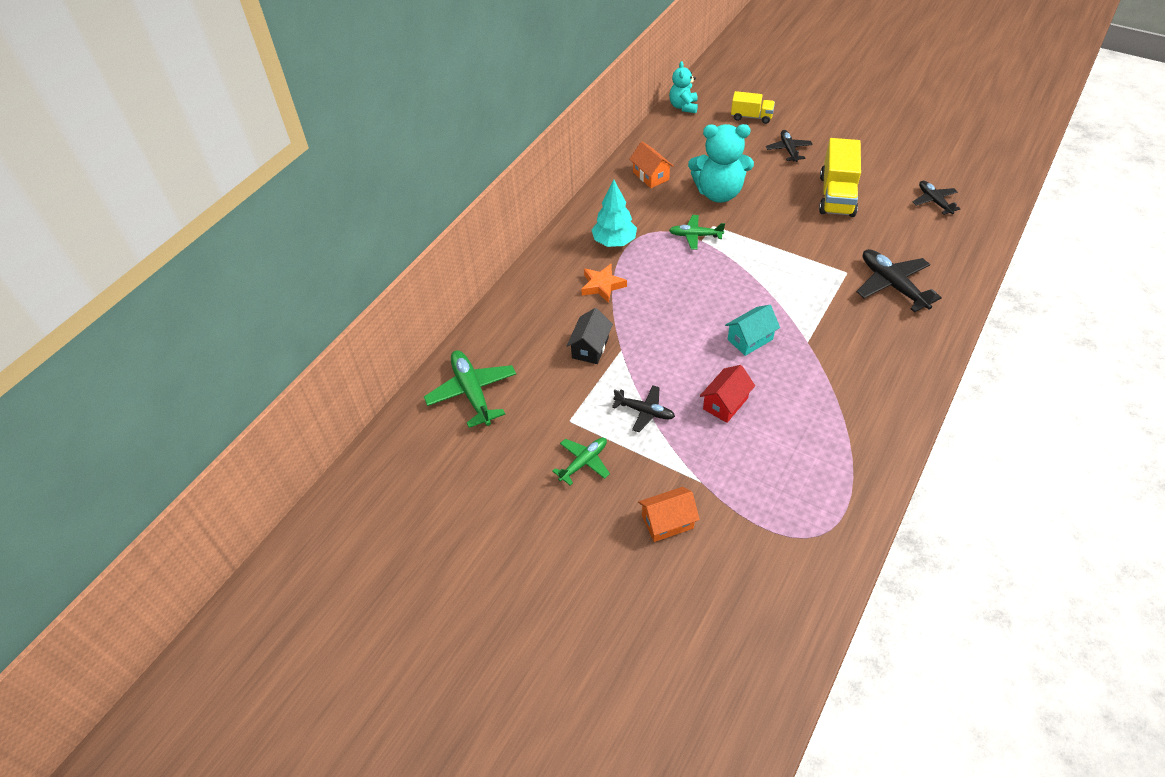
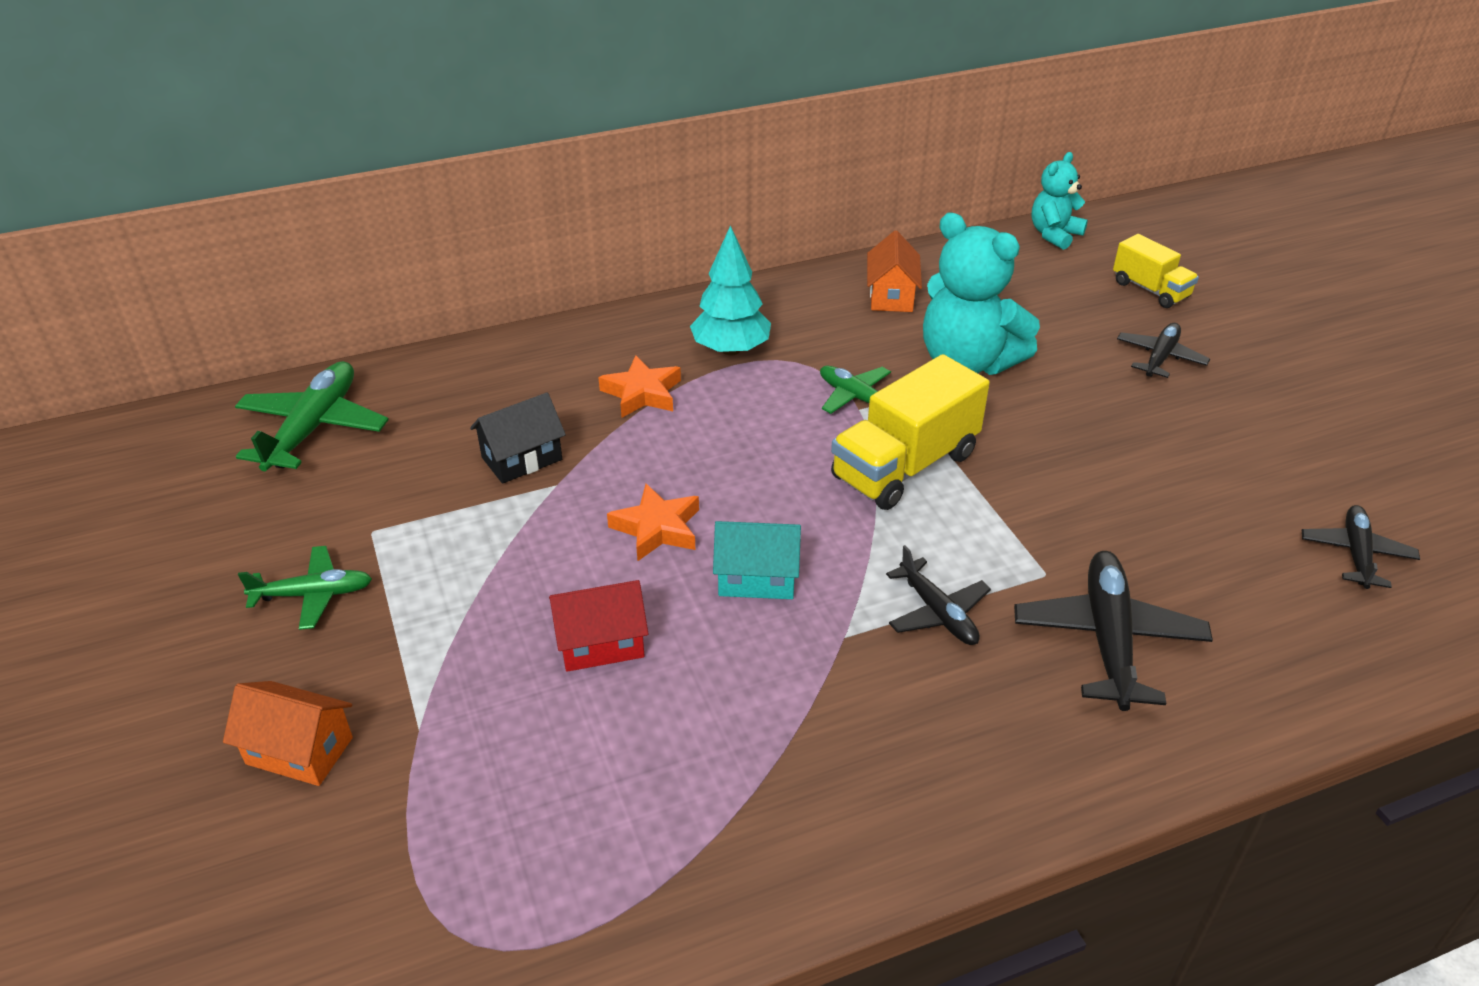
camera: 35 degrees right, 10 degrees down
(644, 411) = (477, 581): black plane -> black plane (937, 613)
(687, 343) = (657, 528): none -> orange star
(836, 195) = (1168, 457): yellow truck -> yellow truck (905, 466)

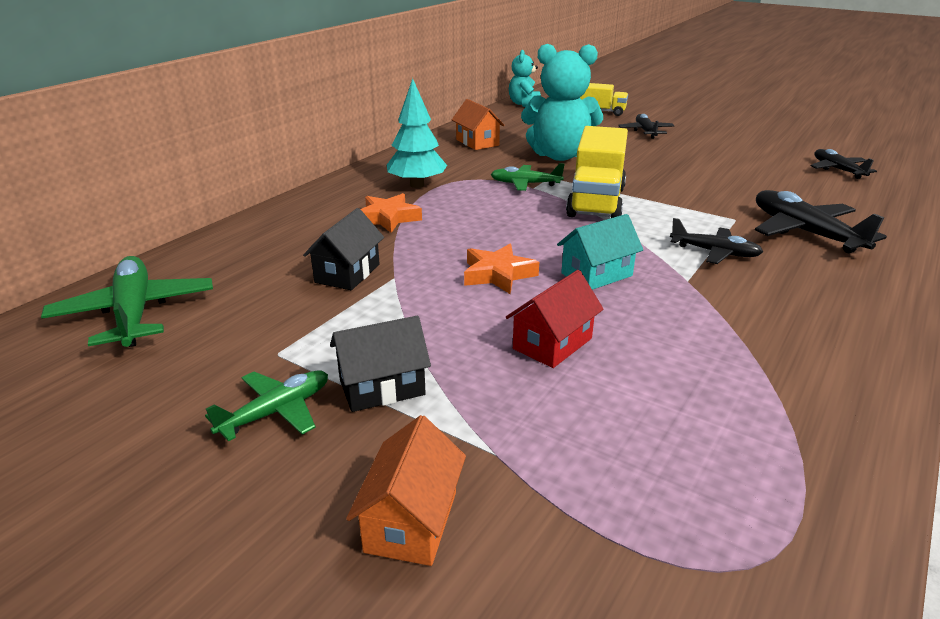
camera: 35 degrees left, 10 degrees down
(299, 750) = (411, 521): orange house -> orange house turned 60 degrees counterclockwise
(410, 613) = (382, 387): none -> black house

